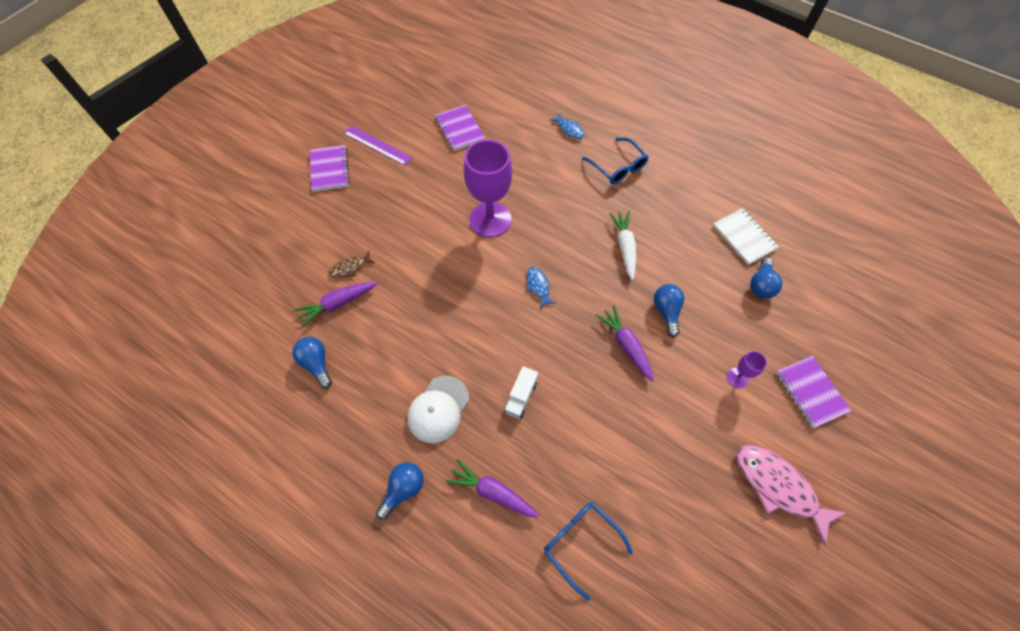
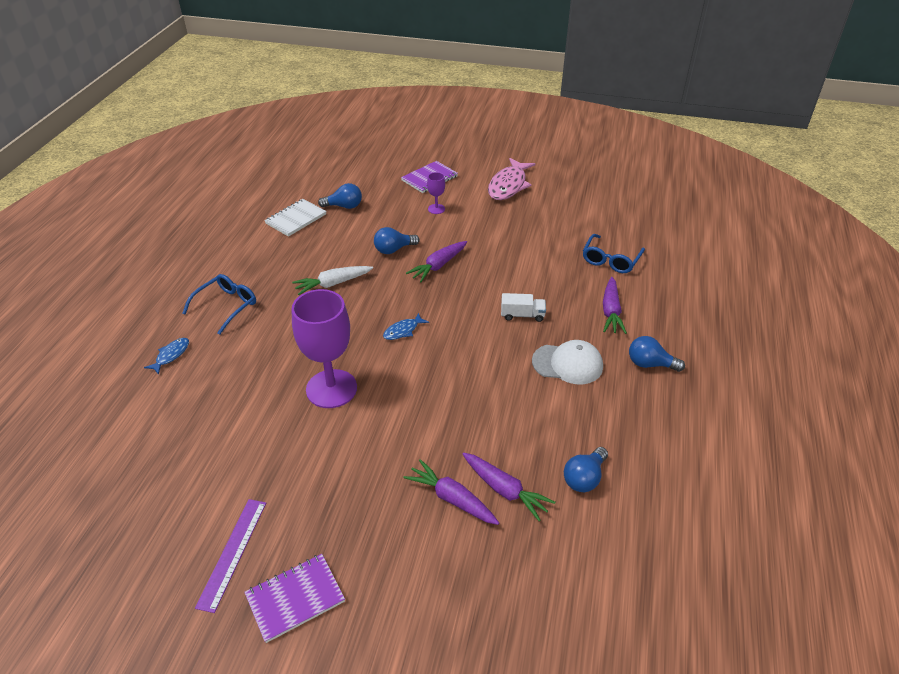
camera: 110 degrees left, 20 degrees down
(350, 268) = (451, 498): brown fish -> purple carrot
(459, 129) = (184, 463): purple notebook -> none

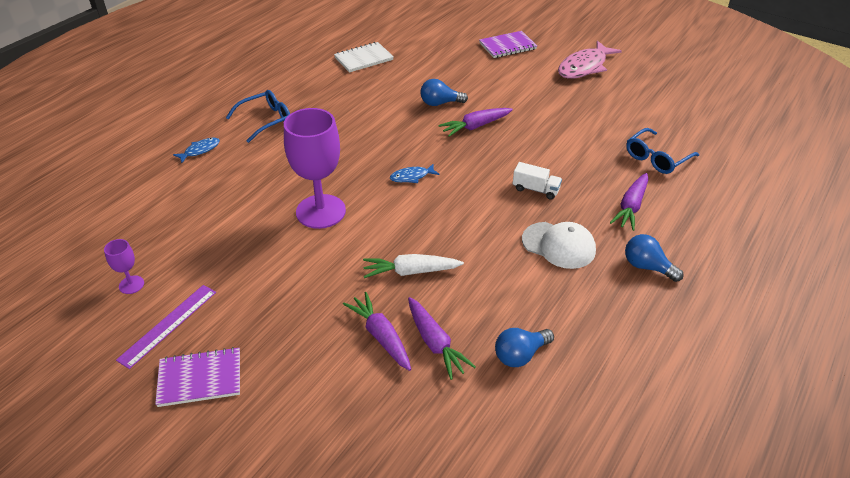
camera: 20 degrees right, 0 degrees up
(332, 284) = (368, 121): white carrot -> white carrot (410, 272)
(344, 206) = (413, 56): blue light bulb -> none
(436, 209) = (500, 75): purple goblet -> purple goblet (131, 285)

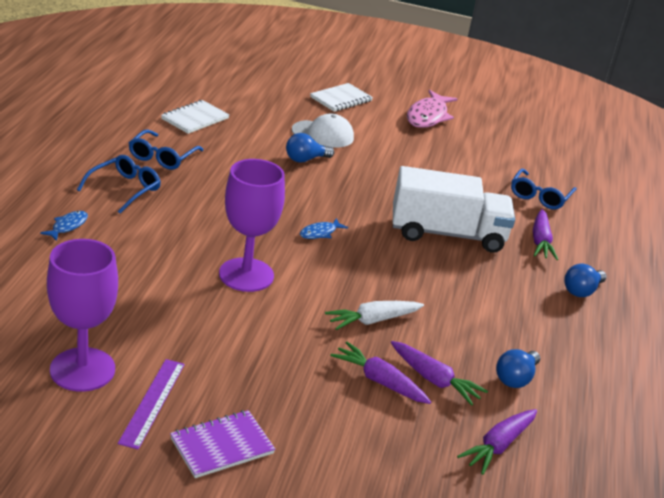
camera: 25 degrees left, 10 degrees down
(131, 285) = (82, 369): purple goblet -> purple goblet, size x2.25
(314, 93) = (162, 157): none -> blue glasses
(475, 126) = (354, 180): purple carrot -> purple carrot (498, 446)
(507, 46) = (341, 99): purple notebook -> white notebook
(536, 189) = (447, 234): white truck -> white truck, size x2.46
(559, 245) = (496, 281): white cap -> white cap (323, 134)
(647, 267) = (581, 291): blue light bulb -> blue light bulb turned 60 degrees counterclockwise

